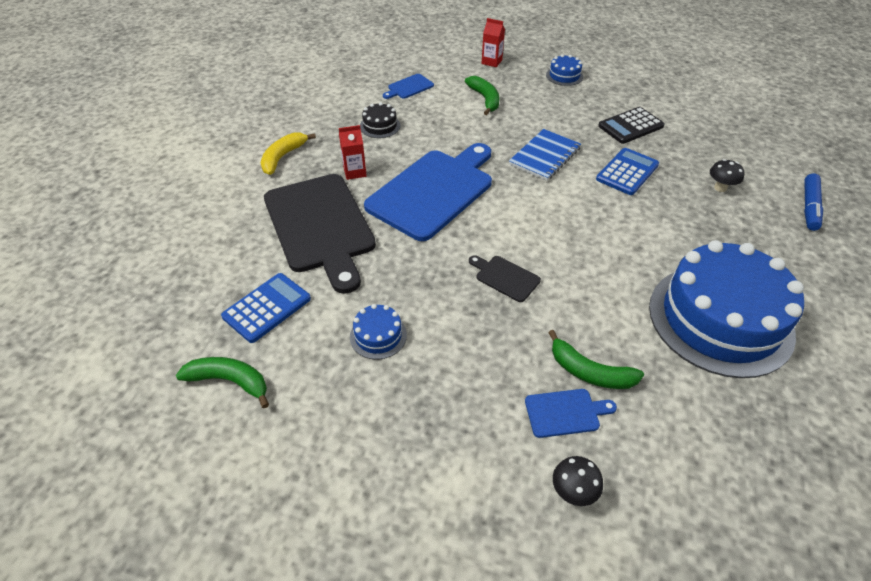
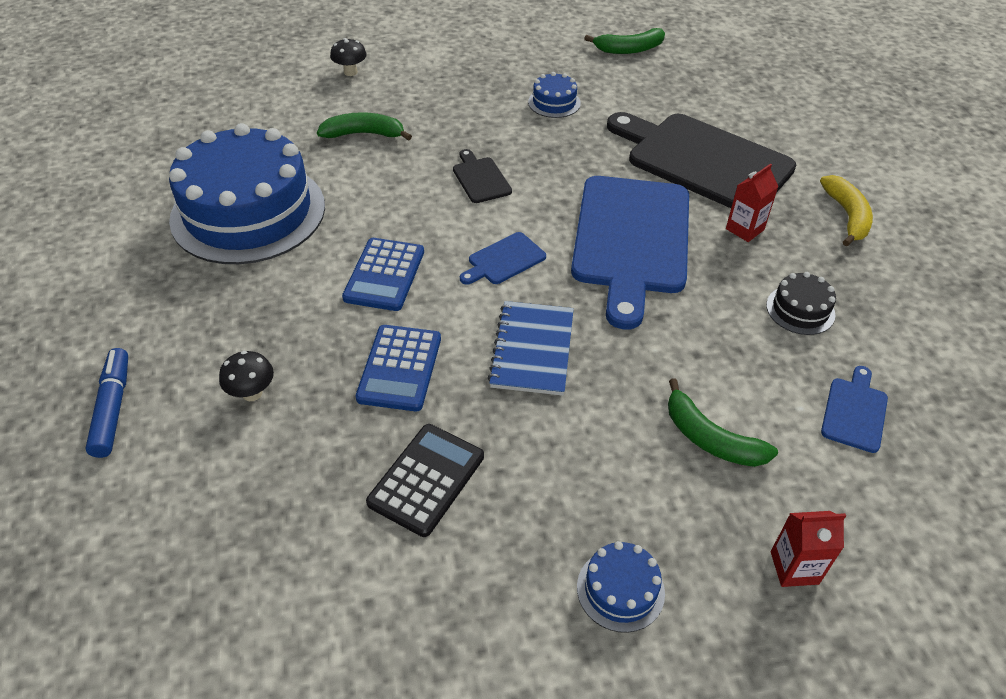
camera: 150 degrees right, 0 degrees up
(267, 308) = (662, 90): blue calculator -> blue calculator (384, 275)
(505, 277) = (480, 178): black cutting board -> black cutting board turned 120 degrees counterclockwise
(565, 413) = (373, 105): blue cutting board -> blue cutting board (504, 260)

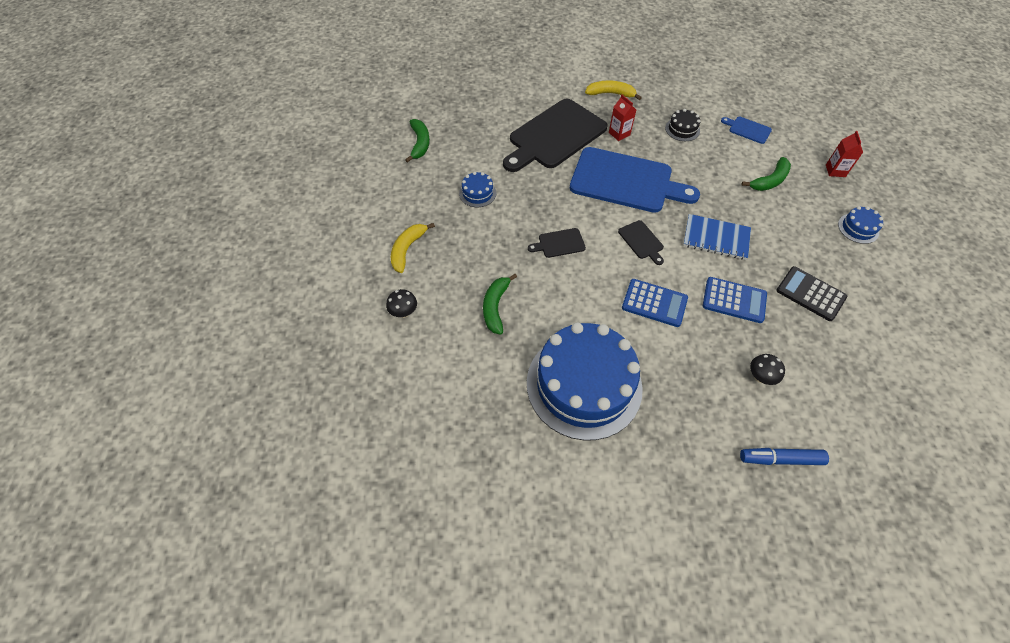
camera: 80 degrees left, 10 degrees up
(443, 63) = (407, 249): none -> yellow banana
(504, 260) = (641, 241): blue cutting board -> black cutting board

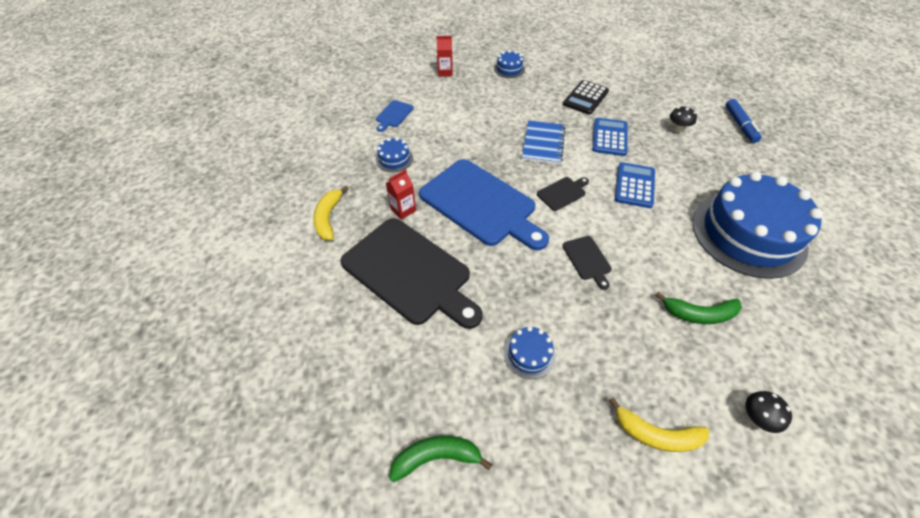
camera: 95 degrees left, 5 degrees down
(626, 181) = (481, 204): blue cutting board -> blue cutting board turned 120 degrees clockwise
(682, 129) = (394, 159): black cake -> blue cake
(769, 181) = (463, 107): green banana -> none

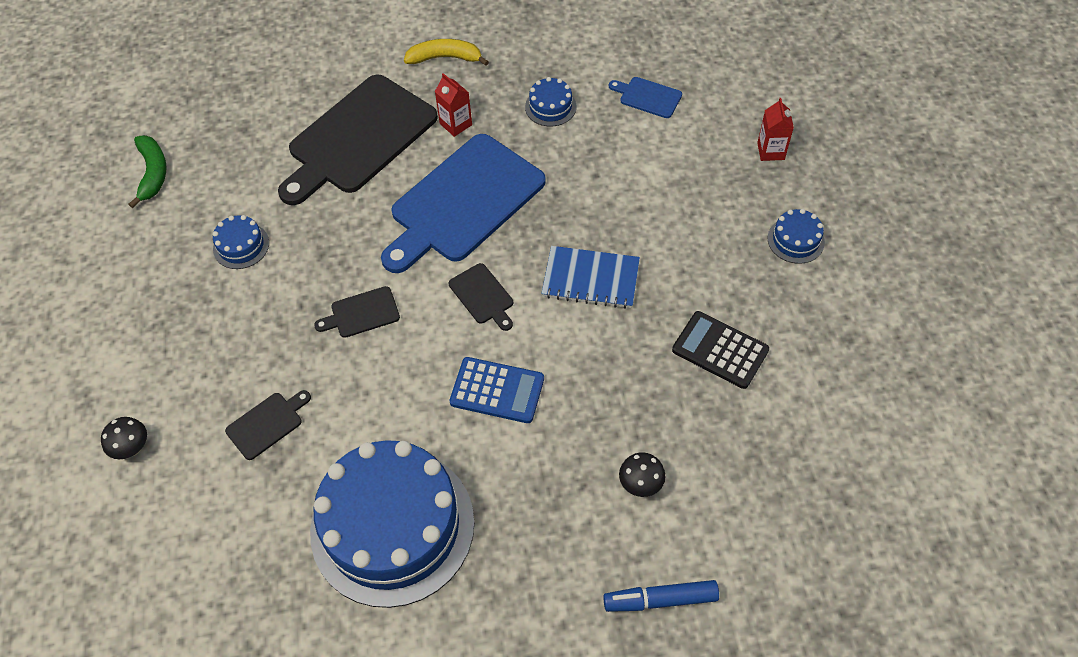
camera: 90 degrees right, 5 degrees up
(609, 137) = (611, 373): blue calculator -> none
(656, 434) = (136, 349): yellow banana -> none
(699, 314) = (267, 424): green banana -> black cutting board

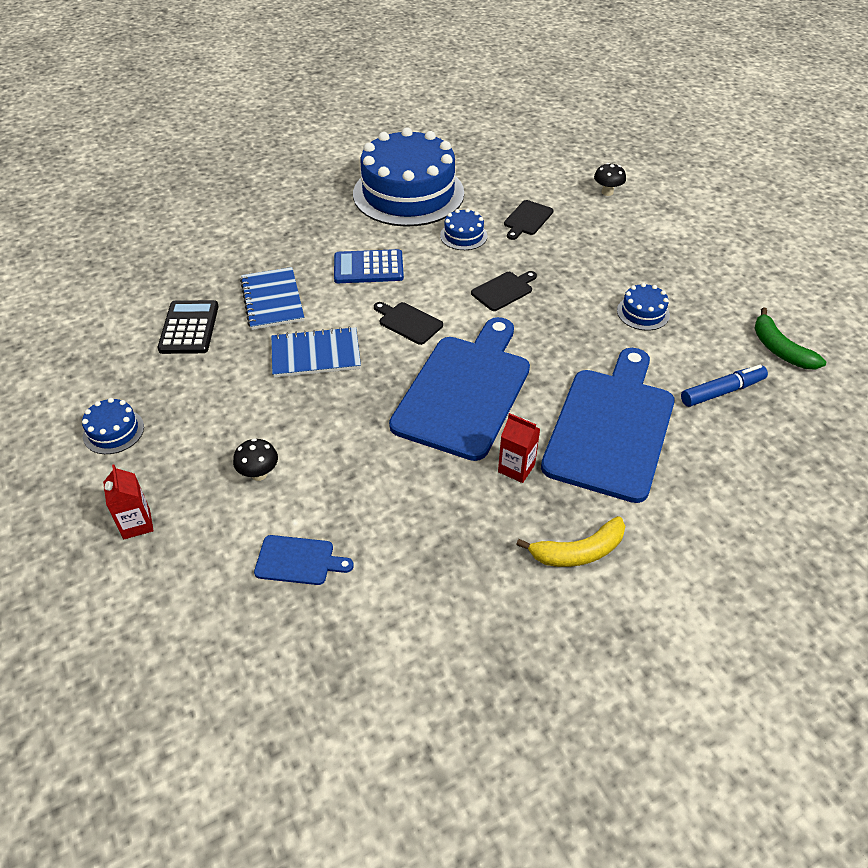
camera: 160 degrees right, 10 degrees down
(358, 138) = (611, 428): black cutting board -> blue cutting board
(550, 107) = (416, 516): blue cake -> blue cake (463, 236)
(621, 367) = (272, 300): none -> blue notebook
(640, 484) = (244, 241): black mushroom -> black mushroom (259, 474)
(660, 599) = (222, 197): blue marker -> blue marker (722, 392)
(720, 350) = (189, 328): black calculator -> black calculator turned 105 degrees counterclockwise

